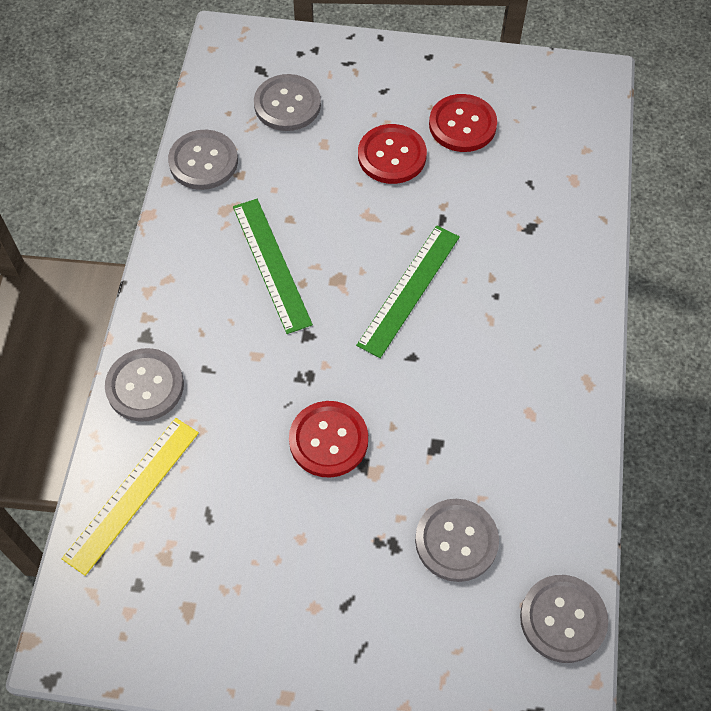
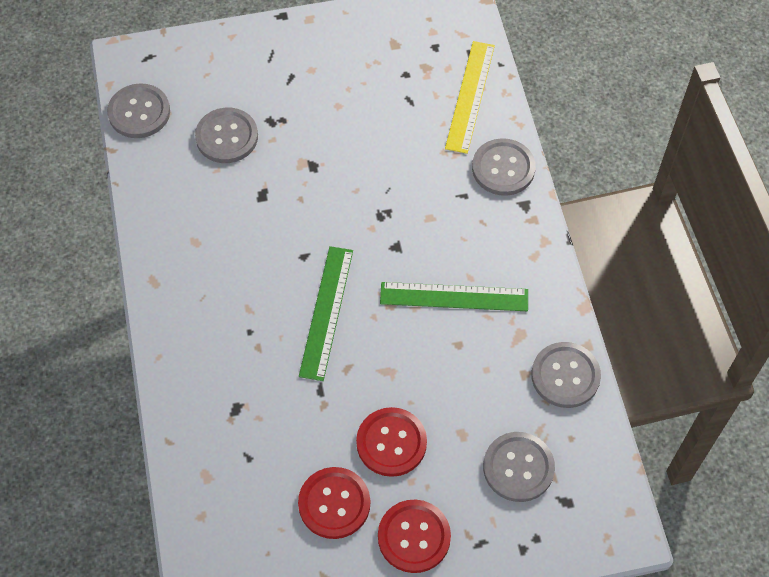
camera: 160 degrees right, 0 degrees up
(271, 264) = (454, 297): green ruler -> green ruler turned 45 degrees counterclockwise
(328, 440) = (345, 174): red button -> red button (414, 537)

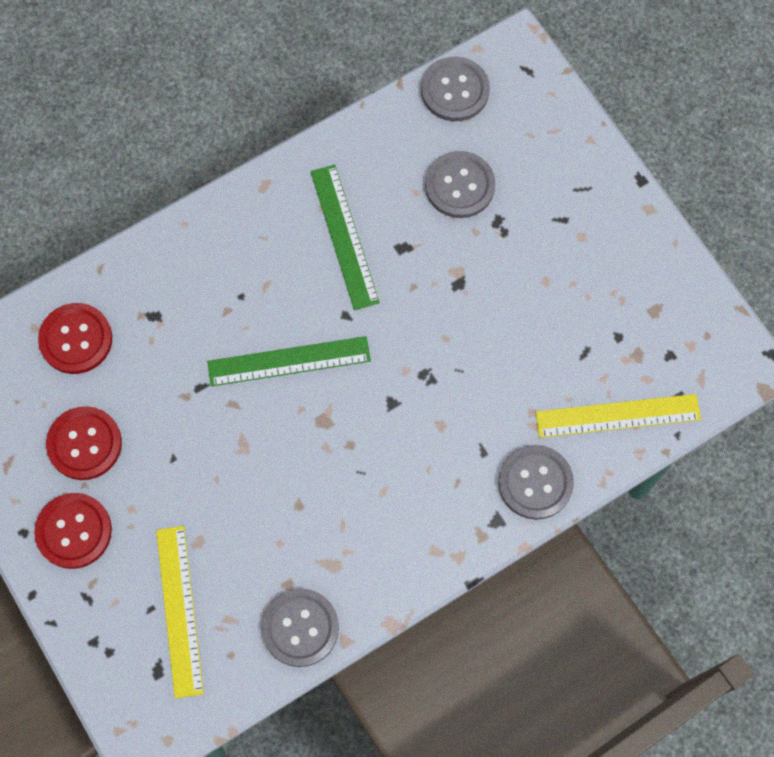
camera: 70 degrees right, 10 degrees up
(391, 443) = (166, 476): red button -> red button (76, 339)
(454, 297) = (353, 482): green ruler -> green ruler (344, 236)
(518, 467) = (179, 610): grey button -> yellow ruler

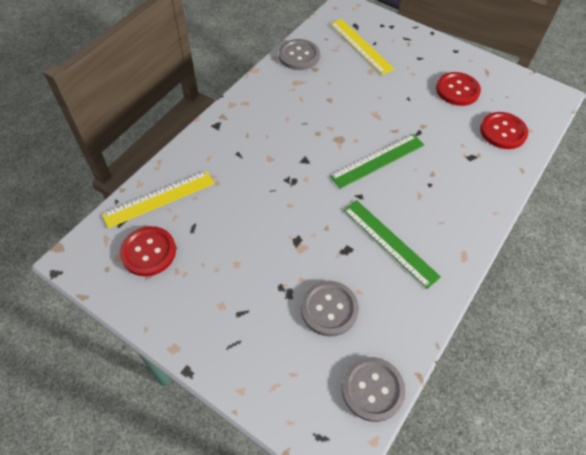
camera: 155 degrees right, 15 degrees down
(74, 531) = (433, 58): red button -> red button (148, 252)
(535, 483) = (200, 148): grey button -> none

